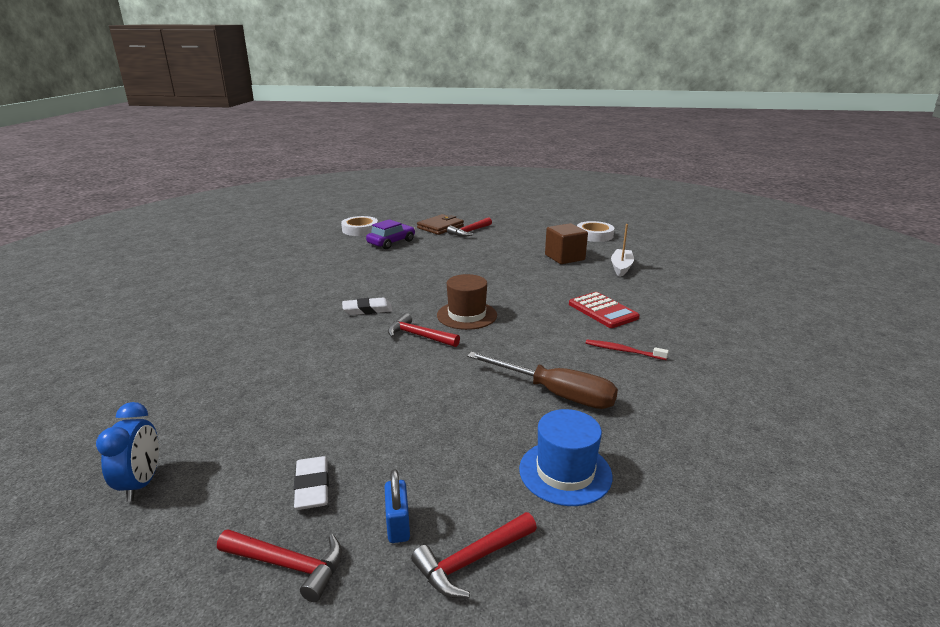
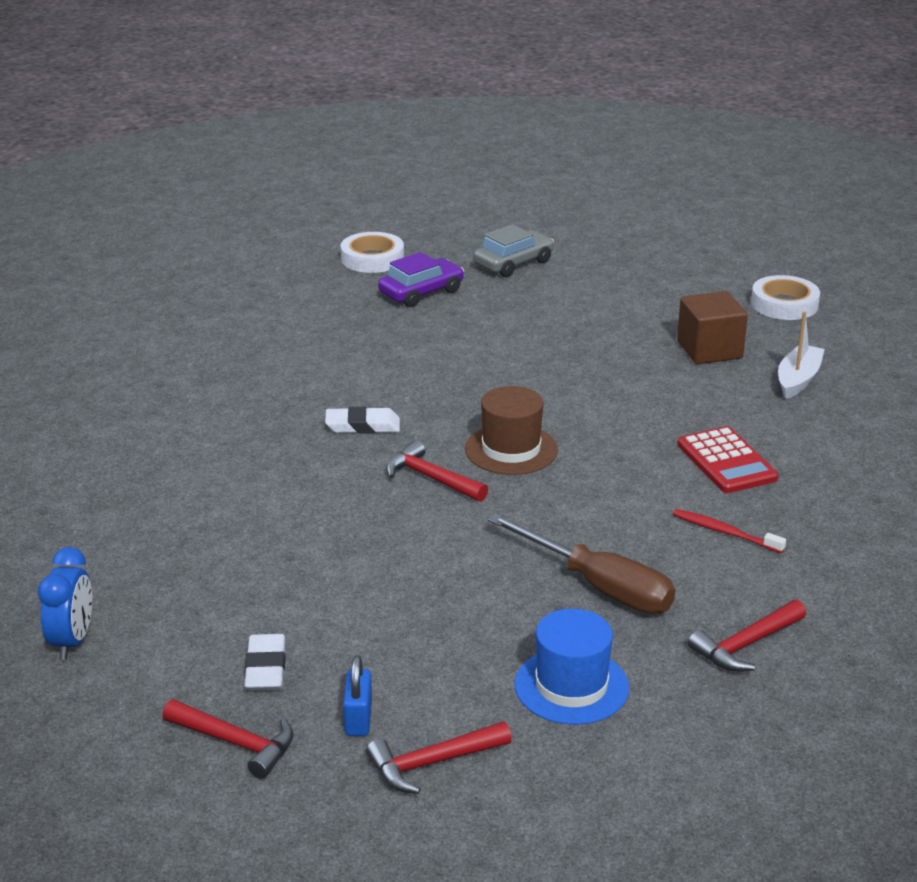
camera: 10 degrees right, 5 degrees up
(440, 227) = (513, 263): brown wallet -> grey car
(469, 232) = (562, 278): red hammer -> red hammer (745, 645)

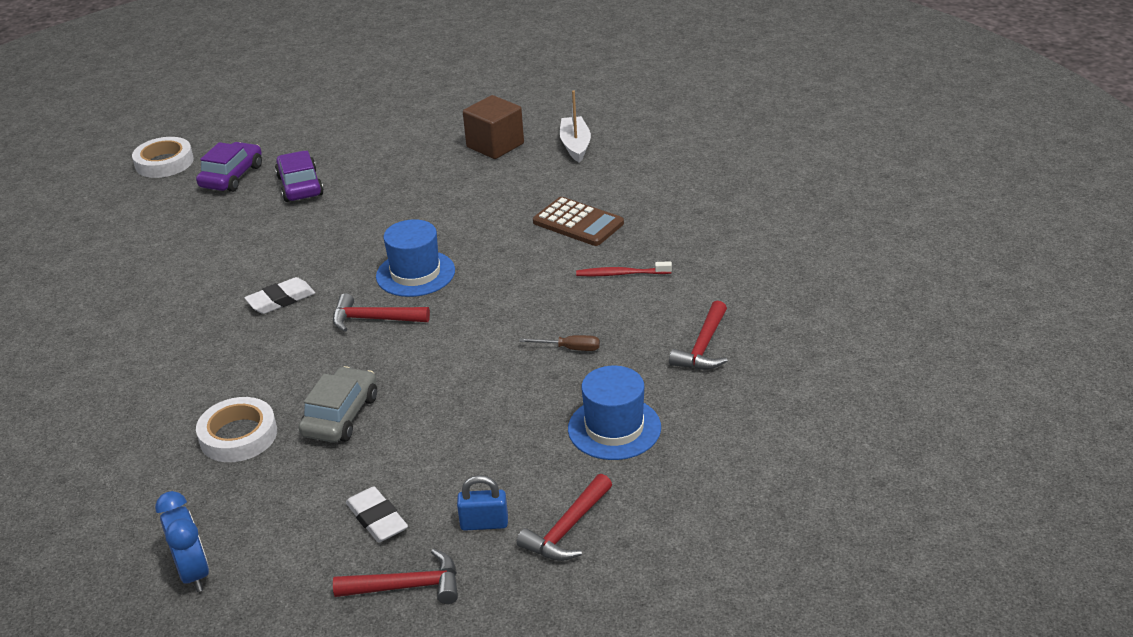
camera: 30 degrees left, 5 degrees up
(358, 719) = (484, 523): blue padlock -> blue padlock turned 60 degrees counterclockwise
(476, 323) = (300, 186): none -> purple car
(511, 449) = (415, 273): brown hat -> blue hat
(513, 263) = (287, 128): grey car -> grey car (341, 416)
(599, 586) = (570, 348): brown screwdriver -> brown screwdriver, size x0.45
(726, 461) = (578, 223): red calculator -> brown calculator
(784, 304) = (518, 93): white tape -> white tape (238, 435)

